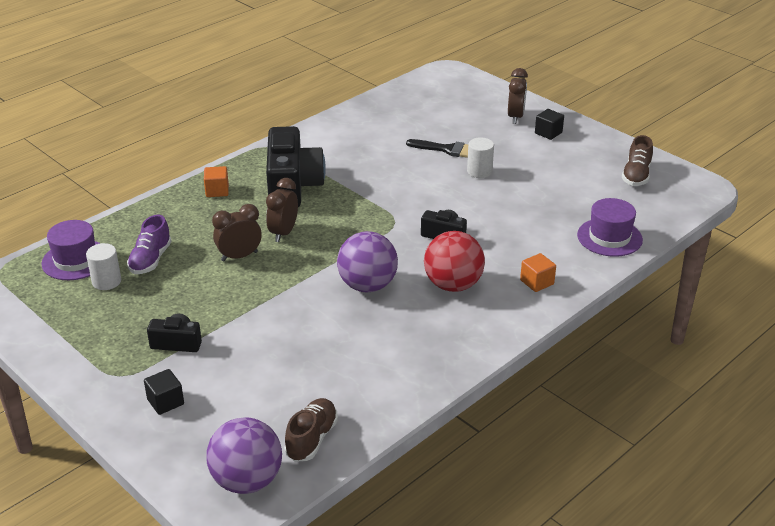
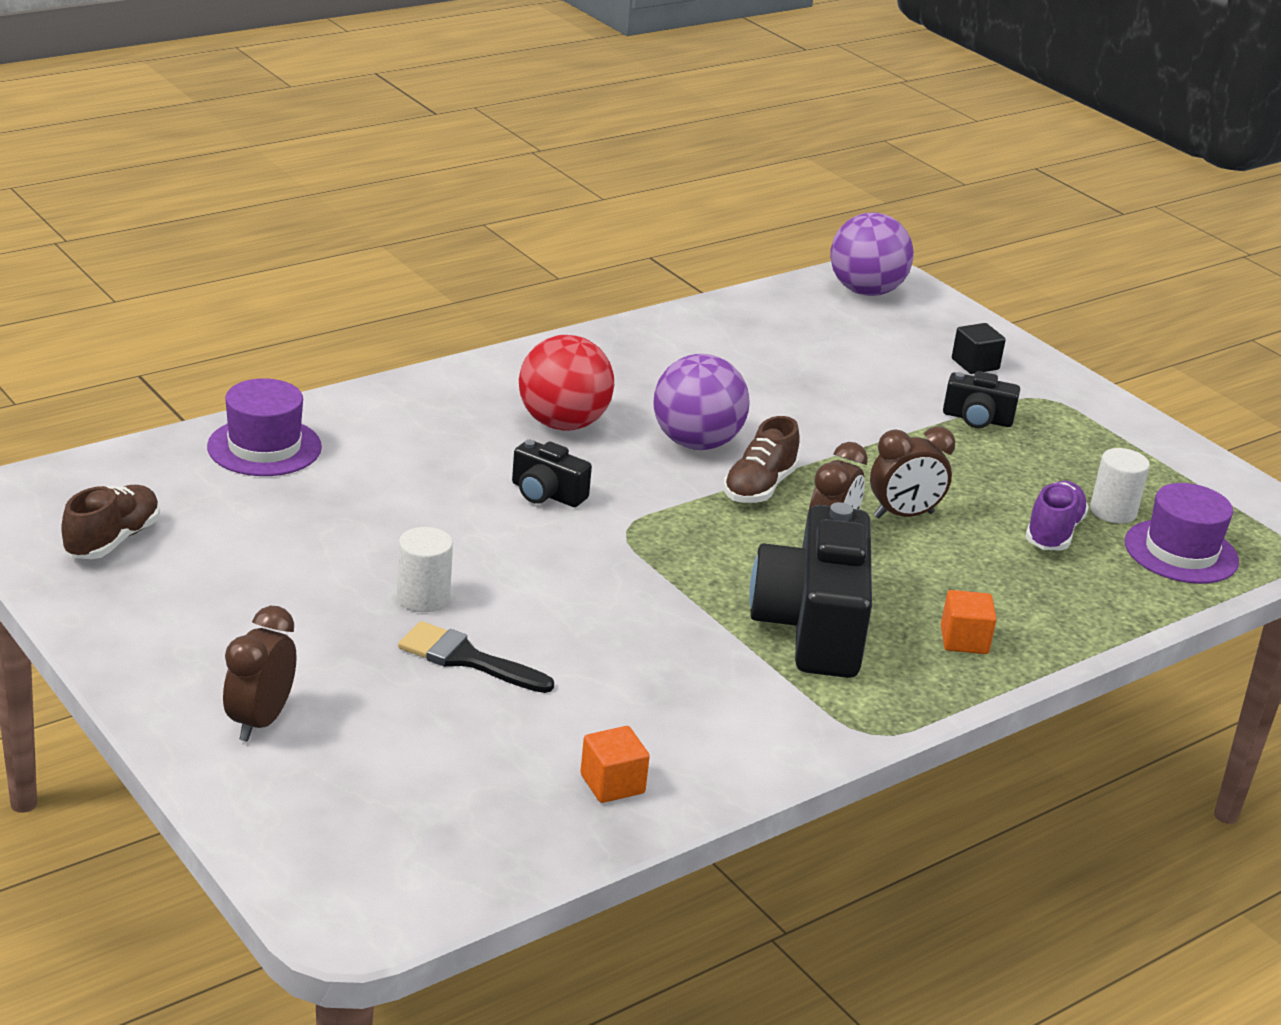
camera: 175 degrees left, 5 degrees down
(311, 439) = (792, 309): brown shoe -> brown shoe (759, 487)
(537, 282) = (431, 407): orange cube -> orange cube (612, 784)
(548, 133) = (214, 664): black cube -> none

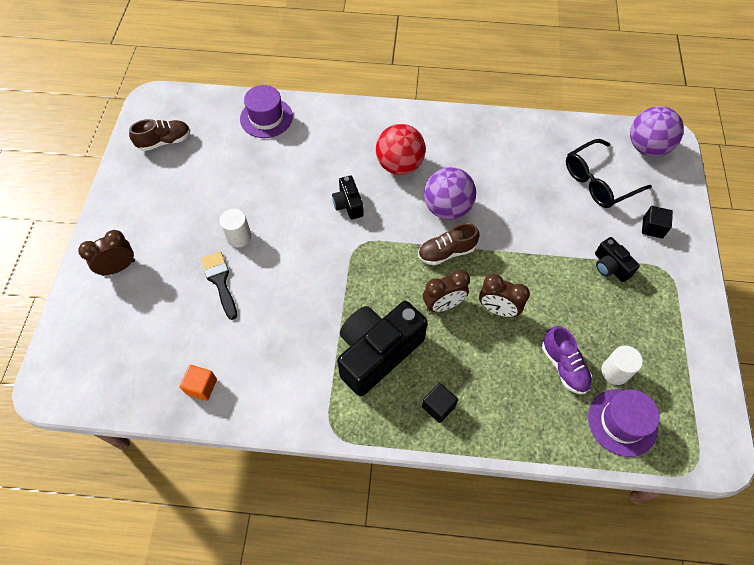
camera: 45 degrees right, 30 degrees up
(853, 344) = (598, 181): none -> black glasses
(964, 640) = (438, 406): orange cube -> black cube
(1053, 533) = (564, 366): purple shoe -> purple shoe turned 90 degrees clockwise

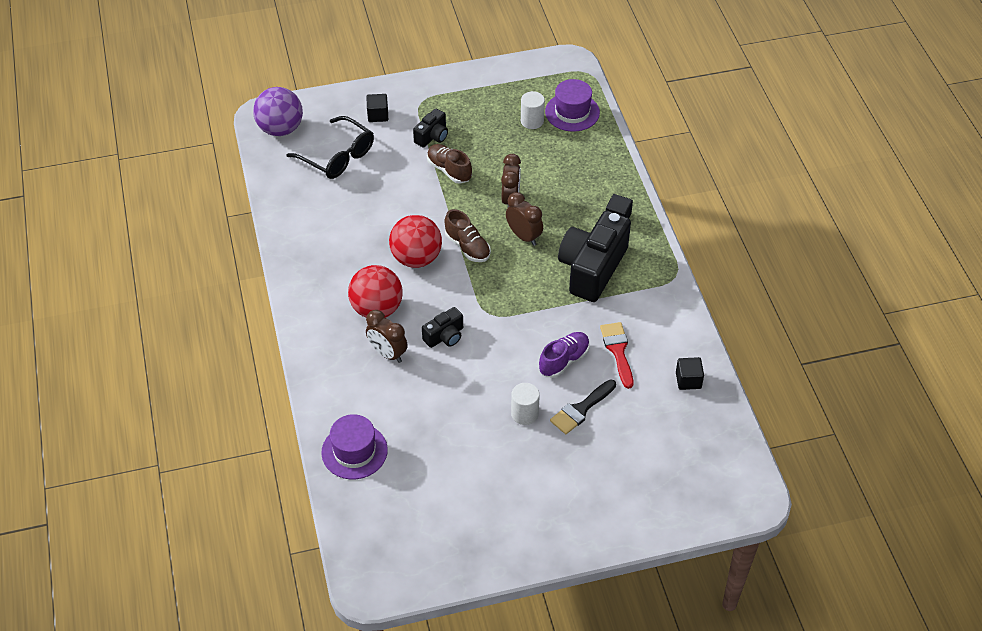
camera: 110 degrees left, 10 degrees down
(118, 267) = (609, 504): brown clock -> brown clock (387, 353)
(164, 141) = (429, 540): brown shoe -> brown shoe (449, 170)
(201, 386) = (688, 380): orange cube -> black cube
(267, 336) = (617, 350): none -> red brush
(377, 352) = (592, 268): black camera -> black camera turned 90 degrees clockwise
(447, 208) = (416, 258): purple ball -> red ball
(564, 366) = (542, 150): purple shoe -> purple shoe (564, 360)

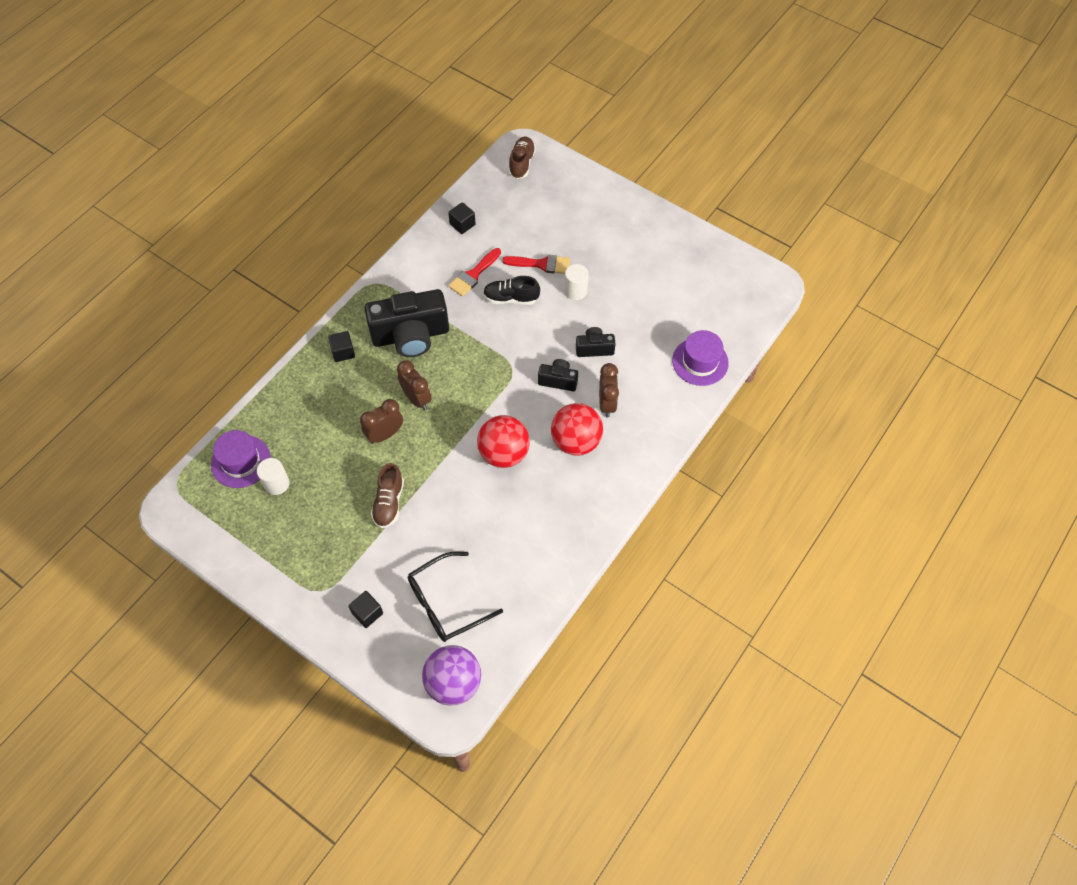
camera: 130 degrees left, 10 degrees up
(337, 156) = (446, 603): black glasses -> black glasses turned 120 degrees counterclockwise
(432, 136) = (358, 546): black camera -> black camera (594, 348)
(467, 247) = (461, 428): brown shoe -> brown shoe (521, 163)
(524, 236) = (417, 399): brown clock -> brown clock turned 135 degrees clockwise
(564, 360) = (511, 298): purple shoe -> black shoe
(581, 409) = (542, 264): black brush -> red brush

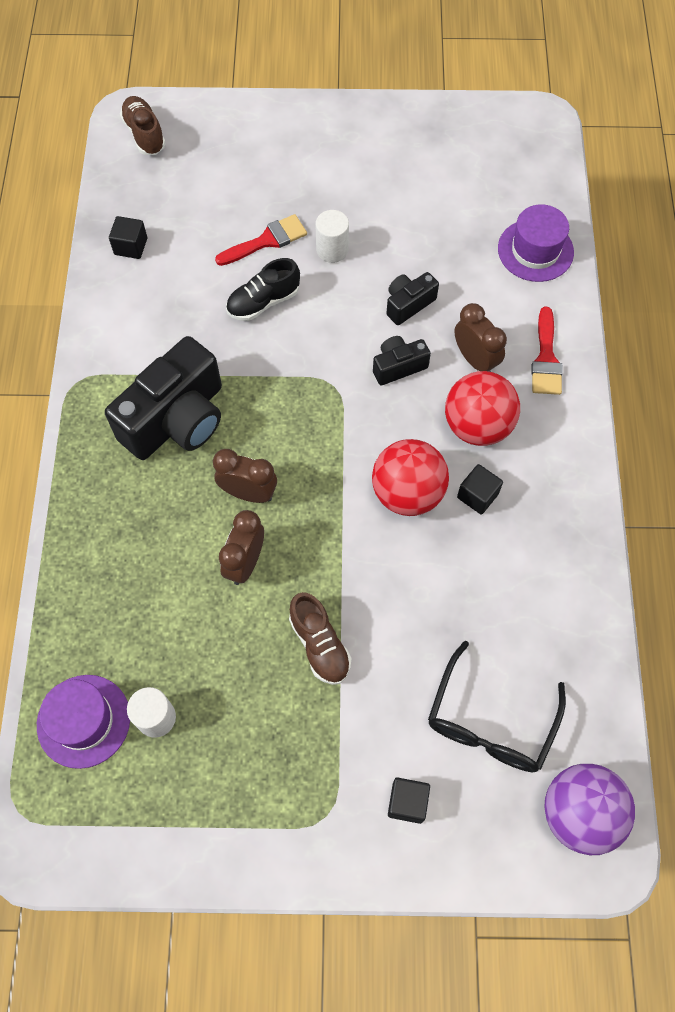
camera: 35 degrees left, 5 degrees up
(343, 352) = (106, 492): black cube -> black cube (477, 495)
(473, 275) = (195, 299): red brush -> red brush (546, 358)

